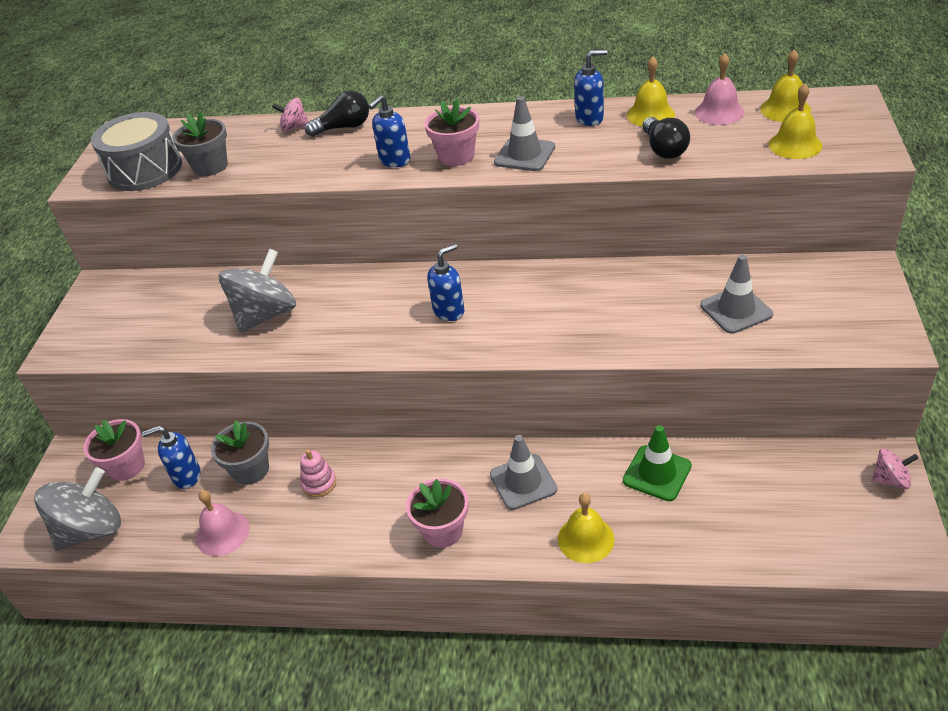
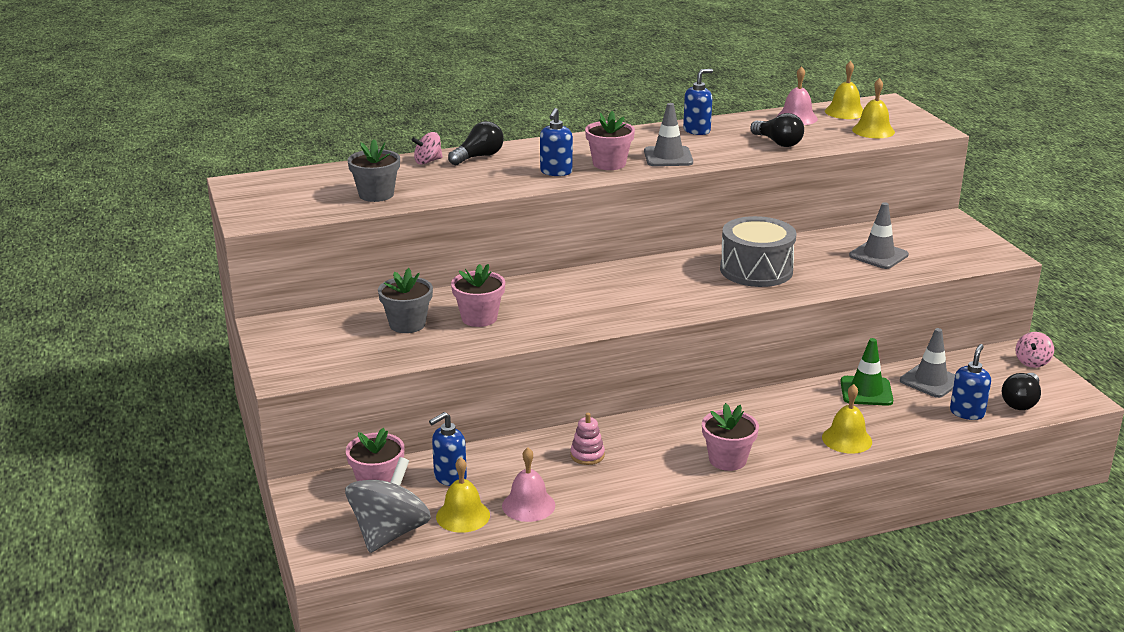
camera: 30 degrees left, 15 degrees down
(145, 170) = (307, 204): grey drum -> grey drum (756, 270)
(250, 470) = (511, 460): grey flower pot -> grey flower pot (407, 324)
(265, 315) = (479, 318): grey spinning top -> pink flower pot
(449, 311) = (649, 290): blue soap dispenser -> blue soap dispenser (967, 413)
(523, 482) = (766, 418): grey traffic cone -> grey traffic cone (930, 381)
(650, 114) = (744, 124): yellow bell -> yellow bell (463, 515)
(832, 540) = (1021, 402): none -> black light bulb
(890, 480) = (1032, 362): pink spinning top -> pink spinning top turned 150 degrees clockwise

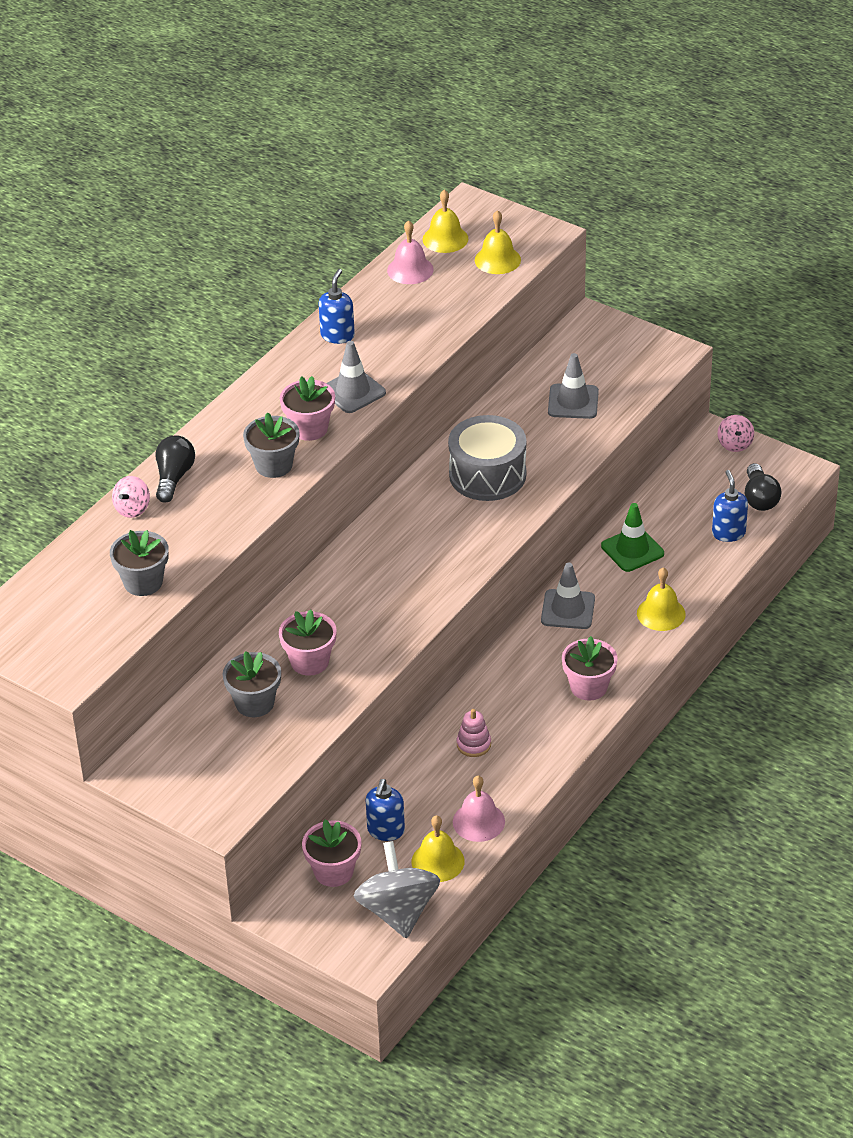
camera: 35 degrees left, 15 degrees up
(556, 172) = (274, 465): blue soap dispenser -> grey flower pot
(778, 142) = (430, 320): black light bulb -> none
(930, 381) = (673, 510): grey traffic cone -> grey traffic cone (568, 609)

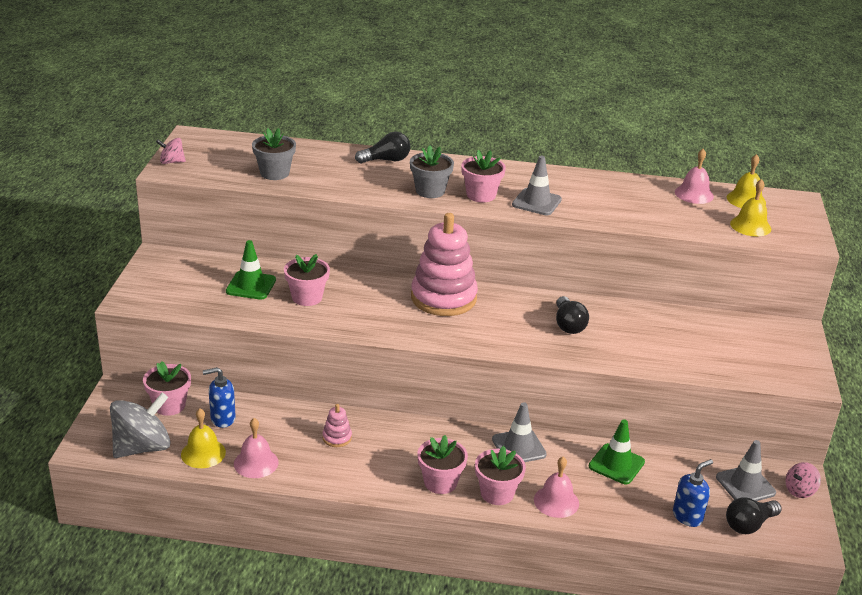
camera: 60 degrees right, 10 degrees down
(132, 509) = (344, 154): pink spinning top -> pink spinning top (172, 162)
(254, 703) = (251, 286): grey flower pot -> green traffic cone
(337, 335) = (590, 183): blue soap dispenser -> none
(380, 551) = (443, 298): none -> pink stacking toy
(487, 475) = (568, 325): grey drum -> black light bulb
(573, 402) = (692, 344): grey traffic cone -> grey traffic cone (745, 485)
(627, 651) = (497, 493): none -> pink flower pot
(661, 613) = (556, 501): yellow bell -> pink bell

